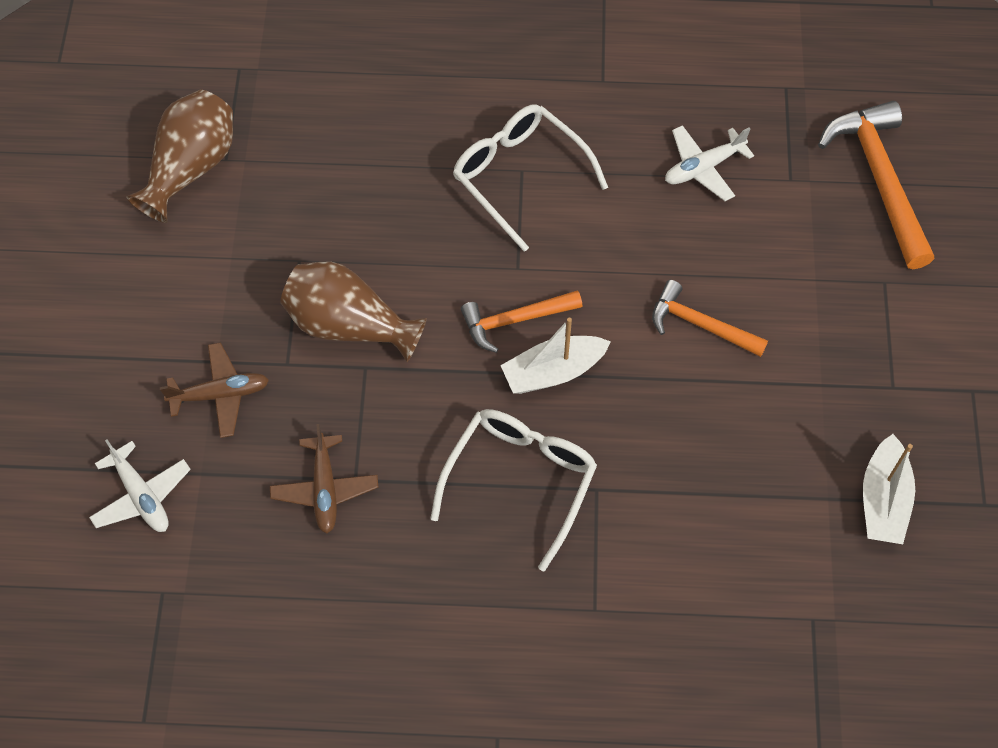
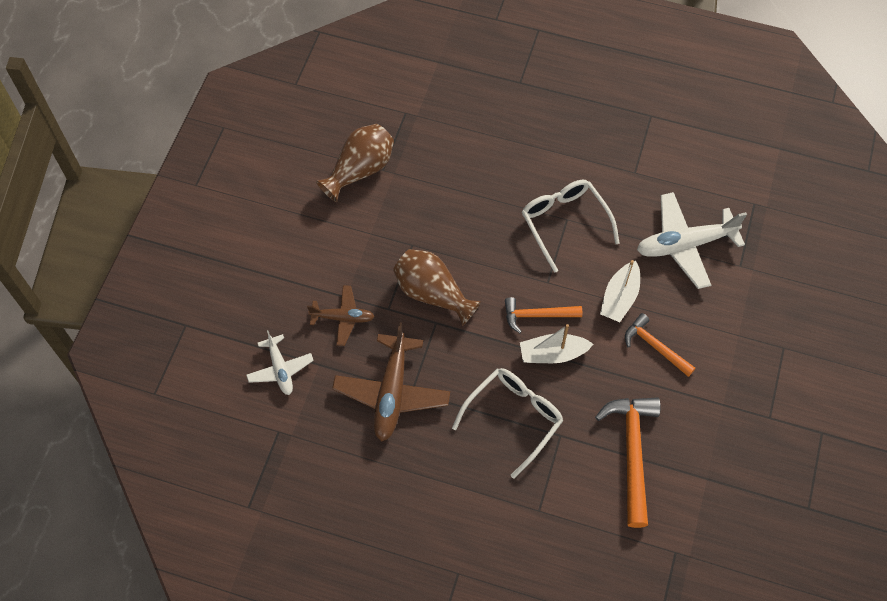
camera: 15 degrees right, 0 degrees up
(325, 489) = (392, 392): brown plane -> brown plane, size x1.71
(703, 167) = (685, 244): white plane -> white plane, size x1.71
(879, 180) = (799, 280): orange hammer -> orange hammer (632, 453)
(883, 500) = (742, 488): white boat -> white boat (619, 298)

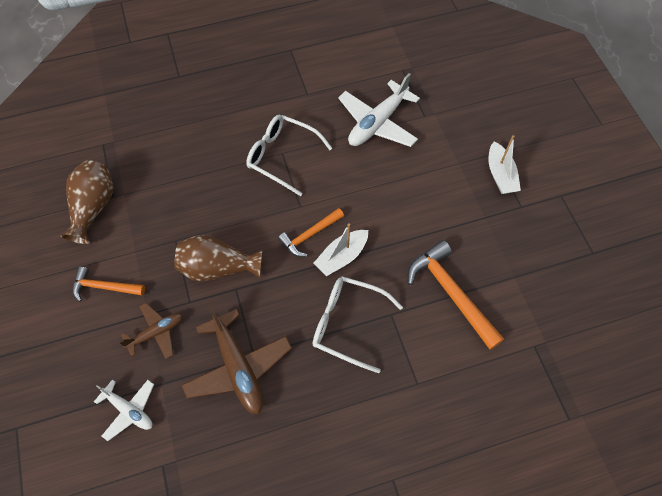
camera: 35 degrees left, 0 degrees up
(514, 418) = (347, 324): white glasses -> white glasses turned 75 degrees counterclockwise
(619, 298) = (360, 186): white boat -> white boat (500, 175)
(655, 347) = (410, 206): orange hammer -> orange hammer (104, 287)

